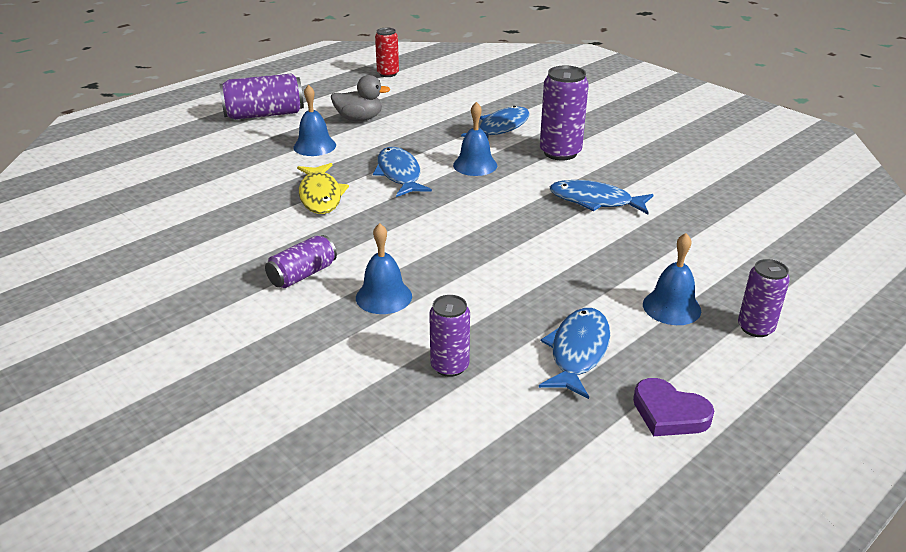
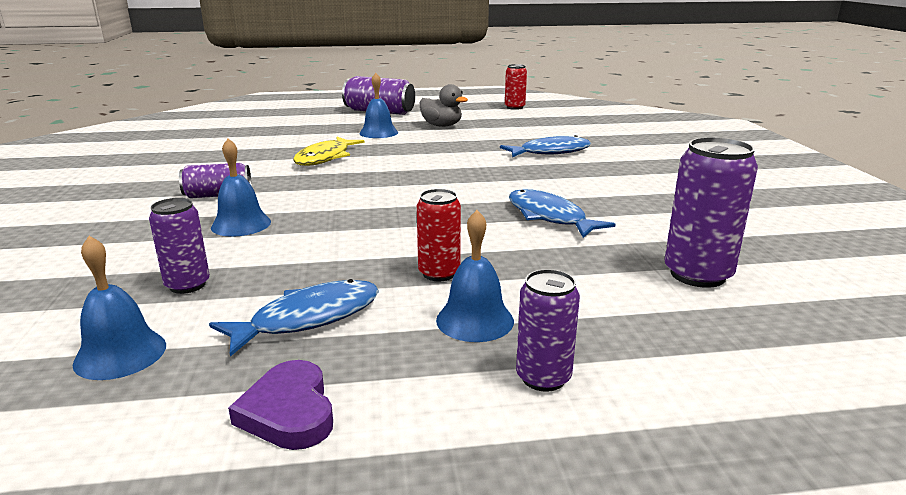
camera: 35 degrees right, 10 degrees down
(399, 174) = (407, 160): blue fish -> none
(475, 165) = (481, 168): blue bell -> blue bell (120, 354)
(560, 152) = (577, 178): purple can -> purple can (697, 275)
(599, 281) = (439, 273): none -> red can

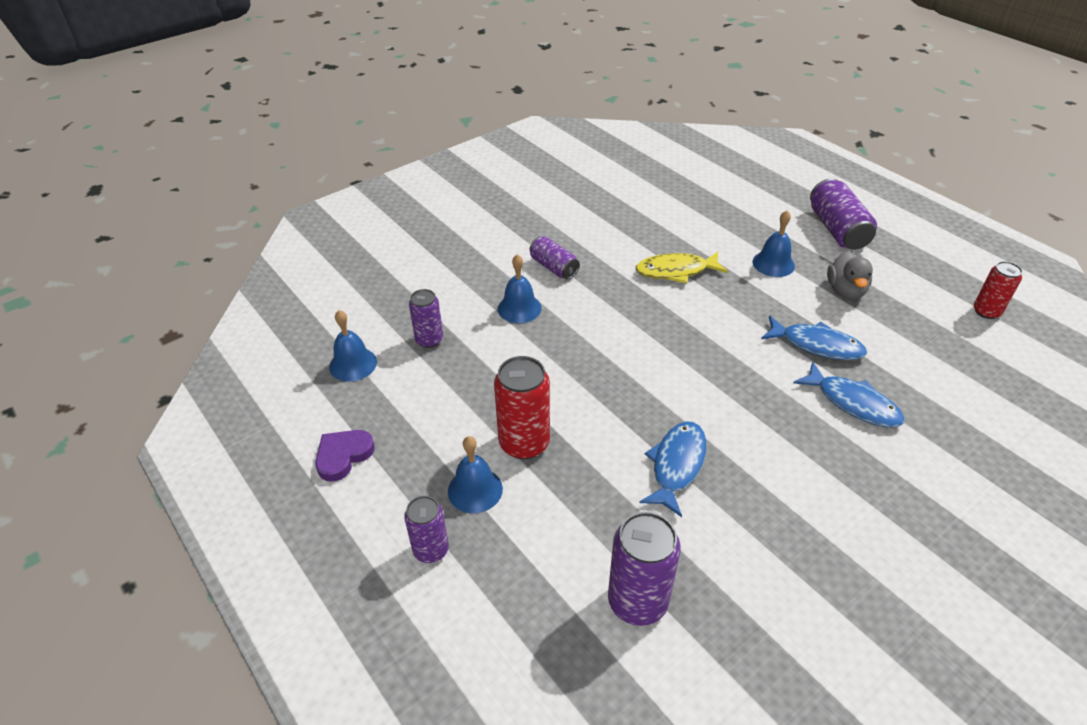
camera: 60 degrees right, 20 degrees up
(308, 318) = (427, 412): blue fish -> blue fish (816, 345)
(439, 273) = (524, 443): red can -> red can, size x1.59

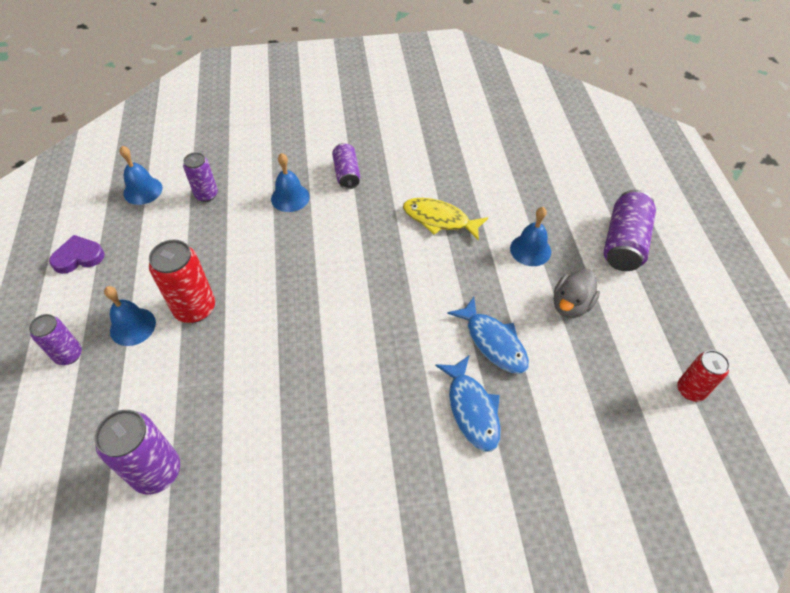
camera: 30 degrees right, 10 degrees up
(676, 465) = (281, 384): blue fish -> none

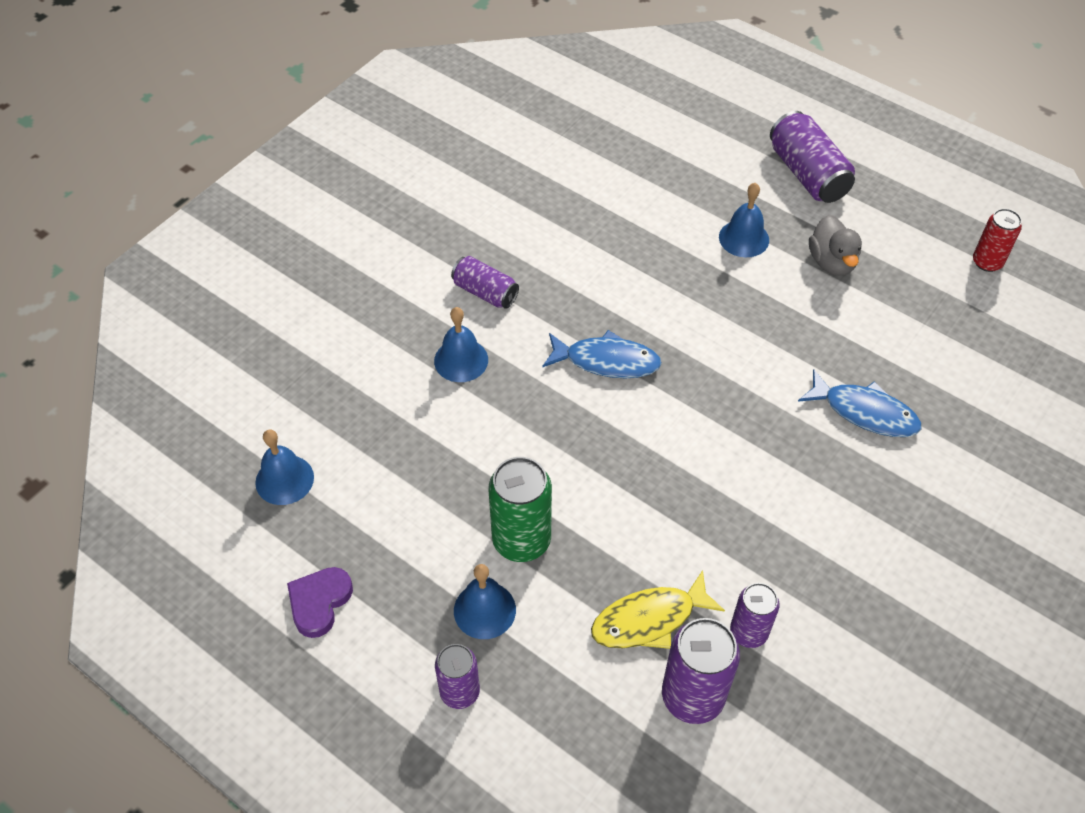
camera: 45 degrees left, 0 degrees up
(195, 308) = (521, 540): red can -> green can
(206, 195) = (366, 427): purple can -> purple can (748, 632)
(439, 219) = (633, 270): yellow fish -> yellow fish (649, 619)
(493, 342) = (813, 344): blue fish -> blue fish (606, 361)

